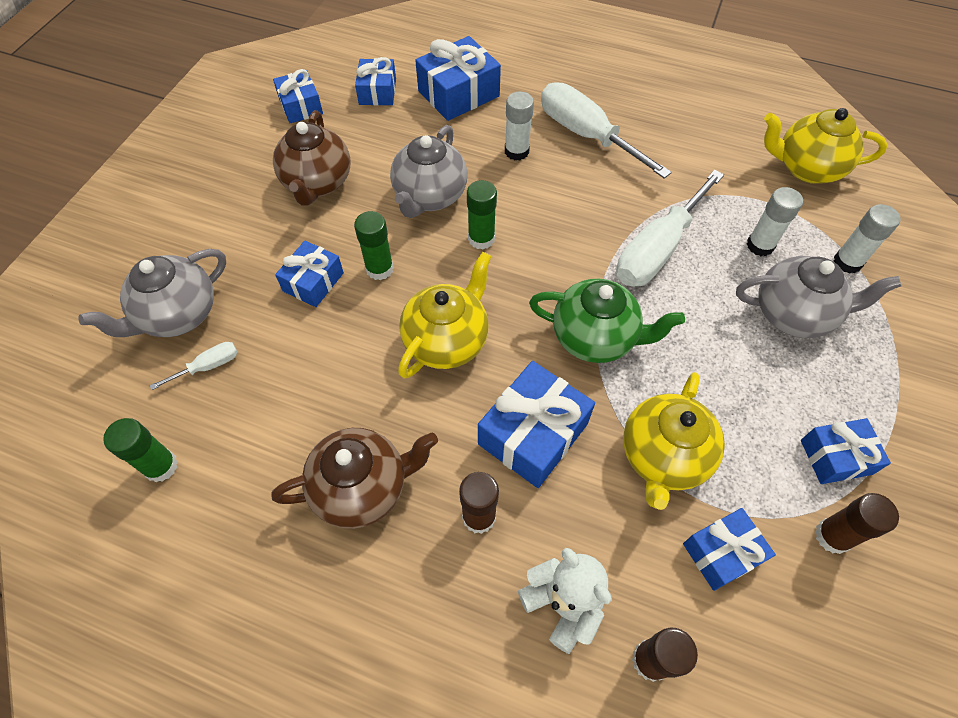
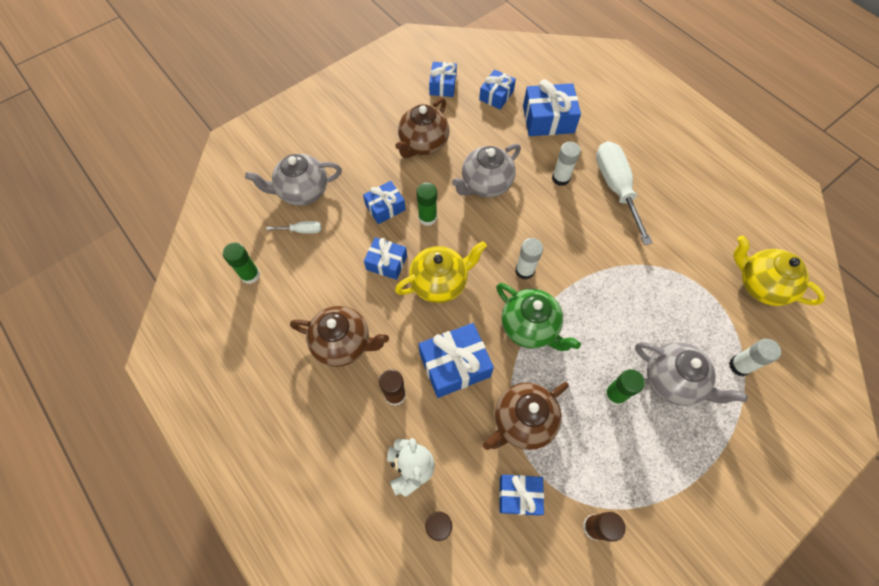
camera: 30 degrees right, 5 degrees up
(481, 239) = (500, 228): green glue stick -> green glue stick (614, 394)
(657, 249) = (610, 290): white screwdriver -> none
(663, 457) = (522, 421): yellow teapot -> brown teapot
(760, 245) = (684, 323): white glue stick -> white glue stick (524, 270)
(836, 457) = (632, 483): blue gift -> blue gift (386, 263)

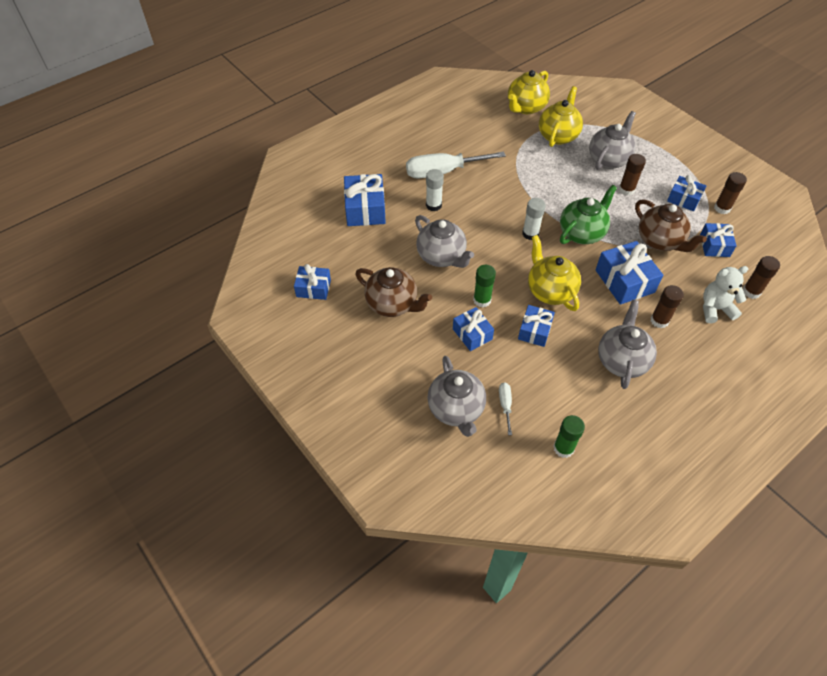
camera: 90 degrees left, 10 degrees down
(343, 343) = (621, 360): brown teapot -> grey teapot
(496, 95) = (331, 245): blue gift -> blue gift (684, 199)
(614, 394) = (626, 190): green glue stick -> brown glue stick
(710, 320) = (558, 135): none -> yellow teapot
(739, 366) = (590, 127): white glue stick -> none

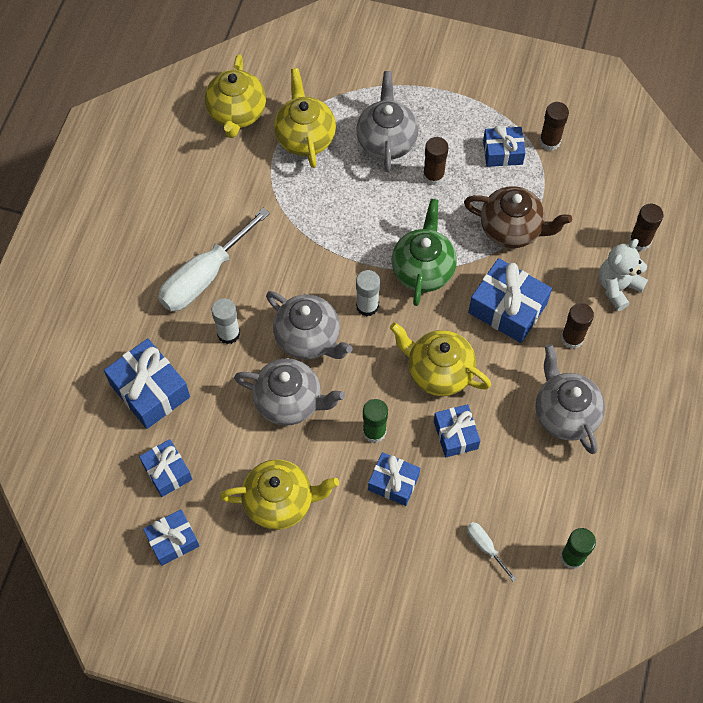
camera: 35 degrees left, 10 degrees up
(393, 304) = (280, 502): brown teapot -> yellow teapot
(456, 409) = (440, 586): grey teapot -> grey teapot (309, 338)
(714, 245) = (570, 200): blue gift -> blue gift (167, 472)

